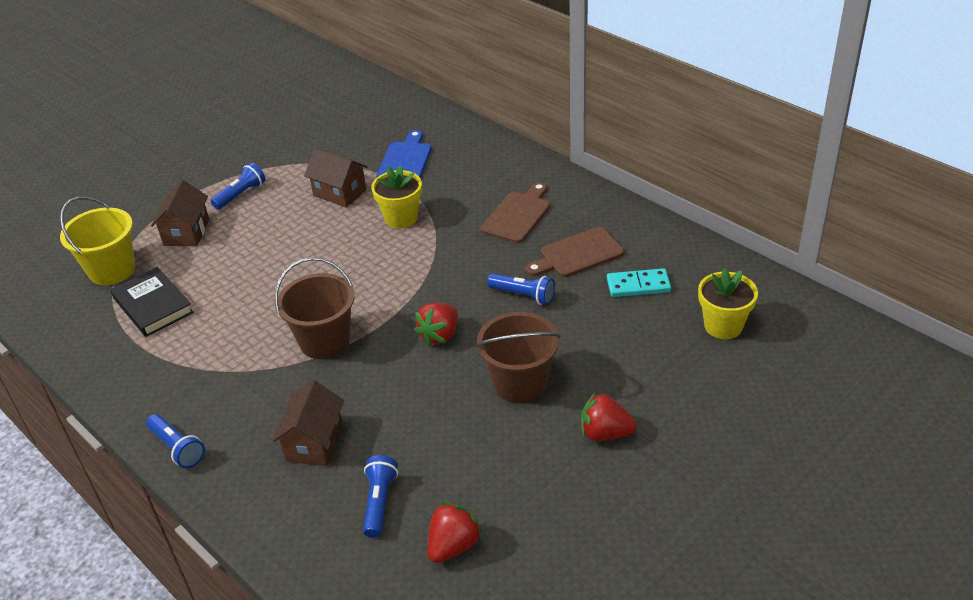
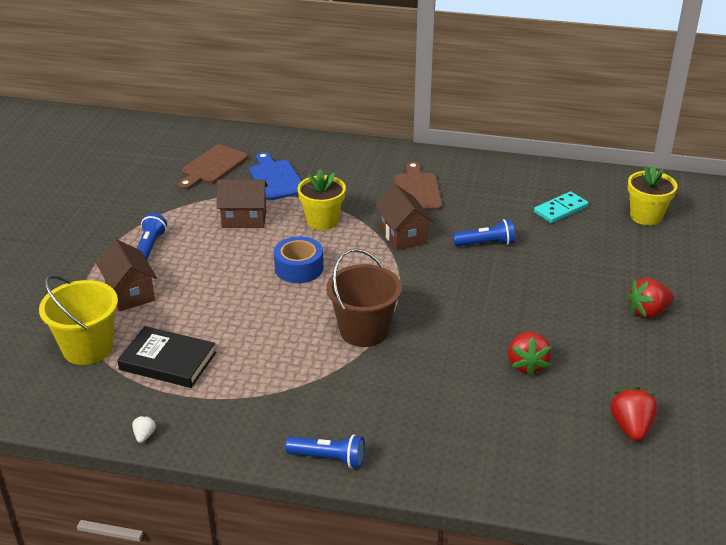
camera: 35 degrees left, 5 degrees down
(75, 364) = (144, 435): none -> white strawberry
(314, 442) = (443, 405): brown house -> brown house (403, 235)
(334, 258) = (299, 268): none -> blue tape
(379, 502) = (544, 423): blue flashlight -> none
(440, 335) = (454, 292): red strawberry -> red strawberry (526, 364)
(520, 383) = (552, 303): brown bucket -> none
(577, 254) = (493, 203): brown cutting board -> brown cutting board (212, 167)

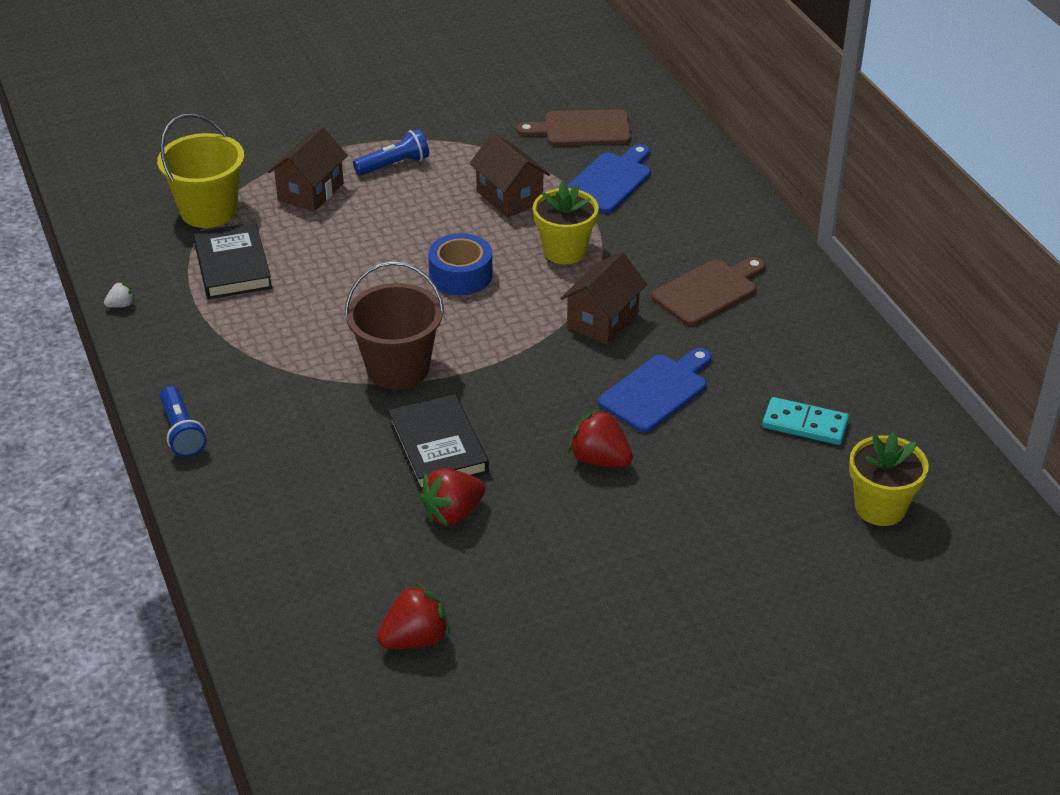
camera: 55 degrees right, 5 degrees up
(458, 345) = (438, 447): none -> black book
(486, 244) = (657, 391): blue flashlight -> blue cutting board
(648, 312) = (656, 581): red strawberry -> red strawberry (600, 459)

